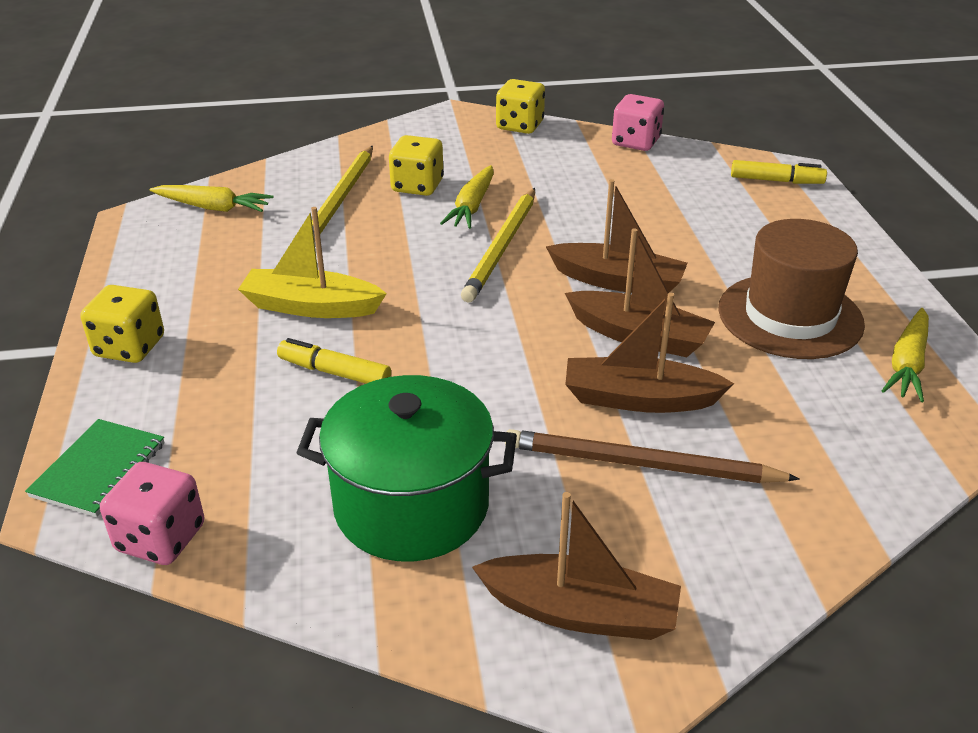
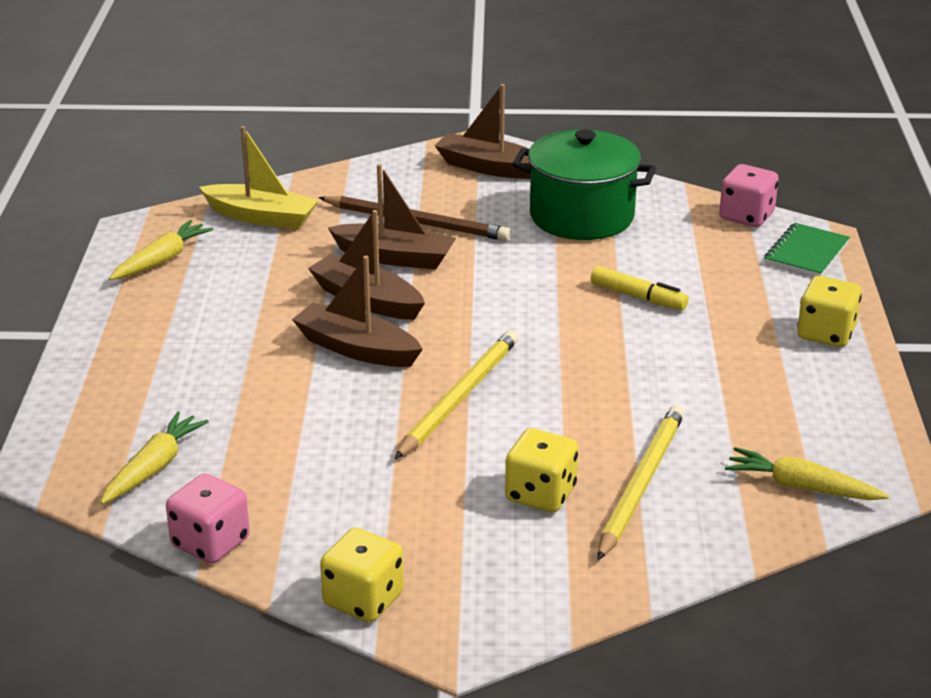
camera: 170 degrees left, 5 degrees down
(311, 307) = (664, 353): yellow boat -> yellow boat (261, 217)
(472, 206) = (478, 455): yellow carrot -> yellow carrot (154, 467)
(776, 181) = (81, 453): yellow marker -> none
(790, 316) = (220, 303): brown hat -> none

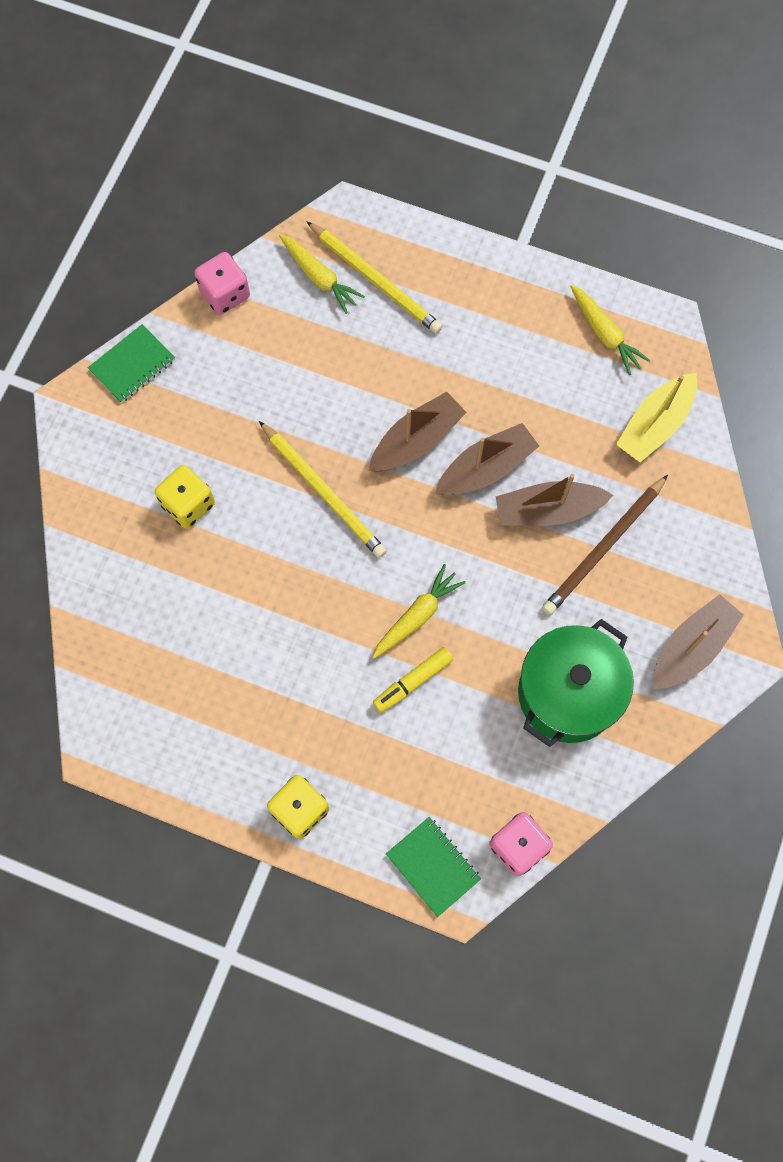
camera: 110 degrees right, 40 degrees up
(363, 600) = (132, 365): yellow dice -> green notebook
(395, 257) = (548, 510): brown boat -> brown boat turned 45 degrees clockwise
(640, 484) = (170, 574): yellow pencil -> yellow pencil (375, 280)
(801, 487) = (120, 682): yellow carrot -> yellow carrot (417, 616)

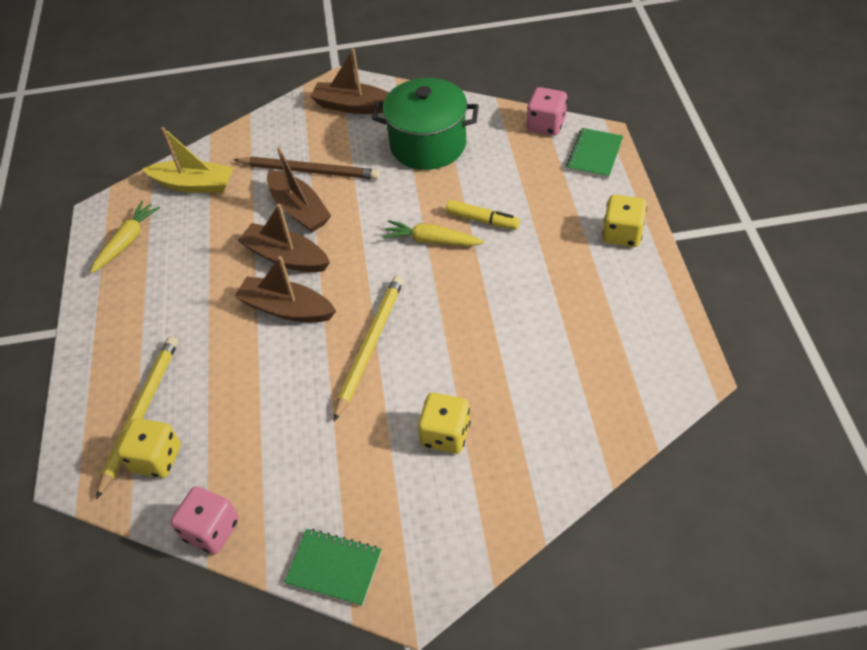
camera: 115 degrees left, 20 degrees down
(319, 277) = (156, 459): yellow carrot -> yellow dice

